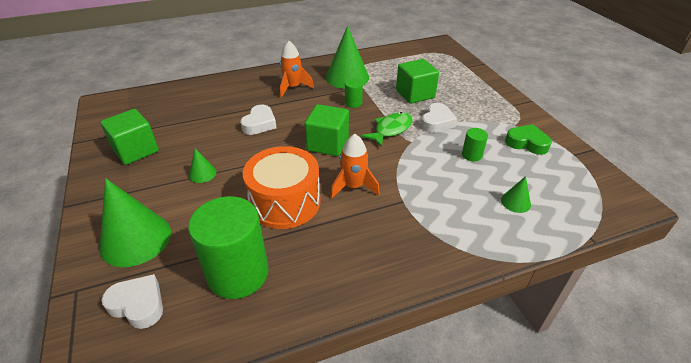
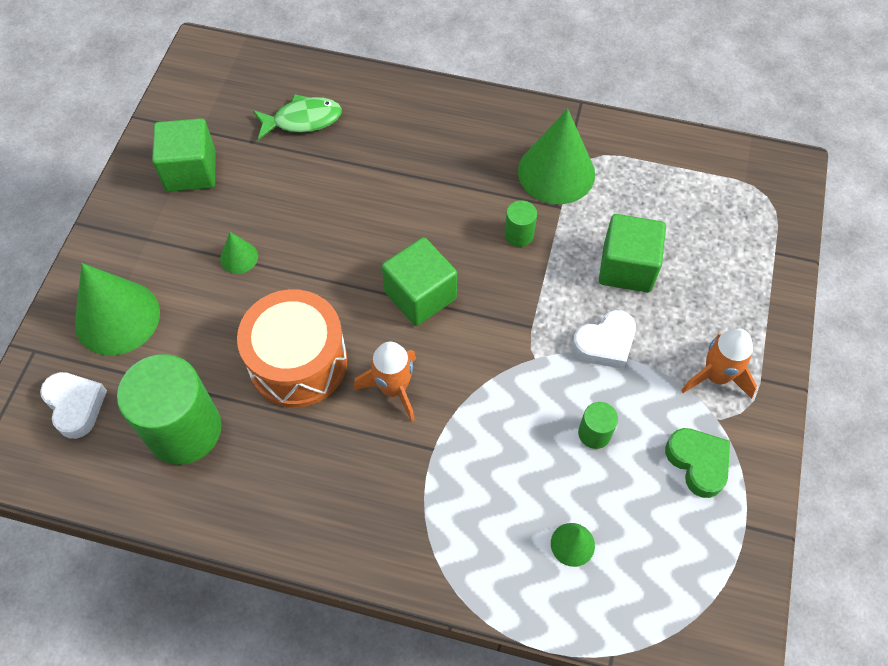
camera: 35 degrees right, 20 degrees up
(259, 124) = (362, 205): white heart -> none
(293, 87) = (459, 153): orange rocket -> orange rocket (716, 376)
(391, 130) = (526, 319): green fish -> green fish (302, 120)

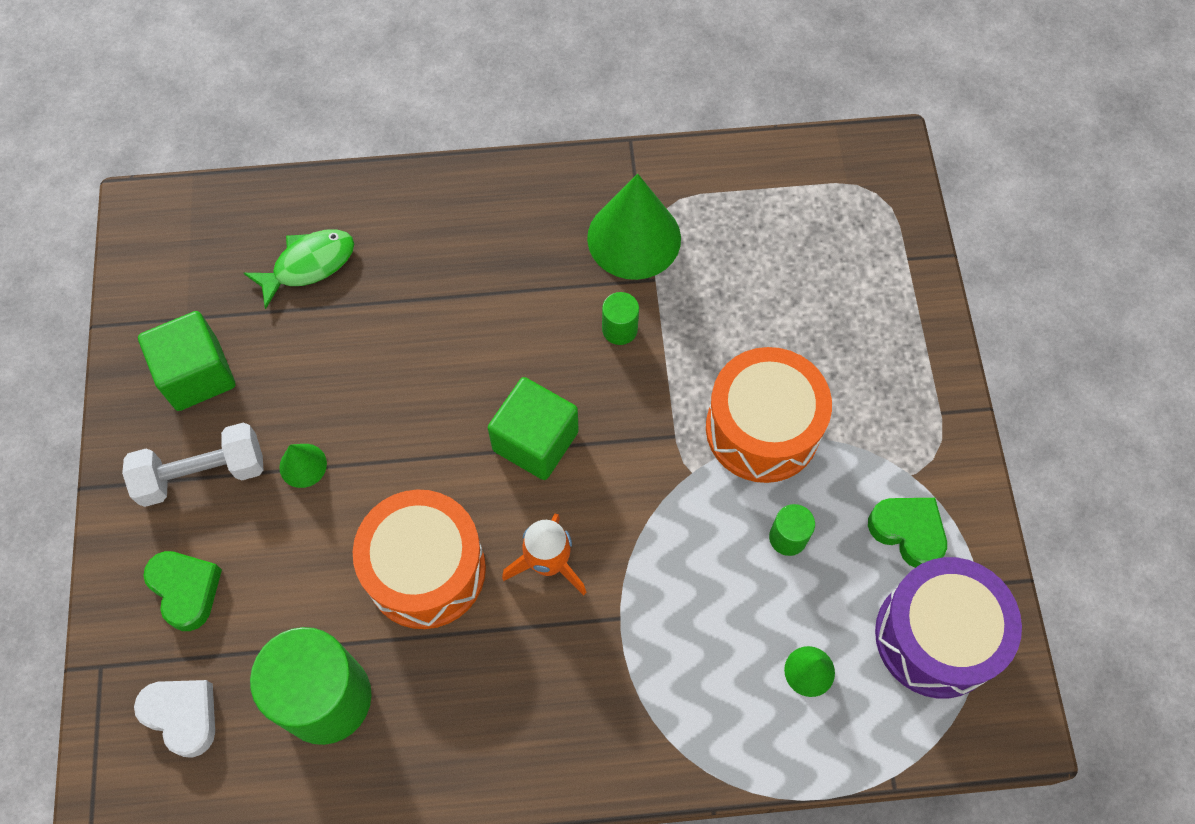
camera: 20 degrees left, 5 degrees up
(117, 317) = (186, 590): green cone -> green heart
(164, 240) = (202, 474): none -> white dumbbell
(605, 343) = (762, 428): white heart -> orange drum
(627, 267) = (754, 330): green cube -> none
(691, 554) = (936, 636): none -> purple drum
(716, 376) = (893, 426): orange rocket -> none

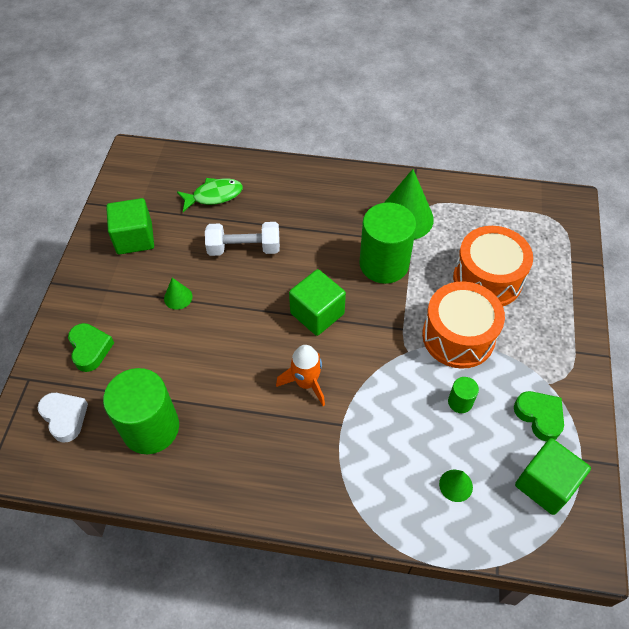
camera: 15 degrees right, 10 degrees down
(202, 474) = (120, 290): white dumbbell -> white dumbbell (244, 248)
(426, 570) = (231, 370): orange drum -> orange drum (487, 279)
(619, 329) = (384, 264): green cylinder -> green cylinder, size x2.27
(936, 636) = (545, 484): purple drum -> green cube

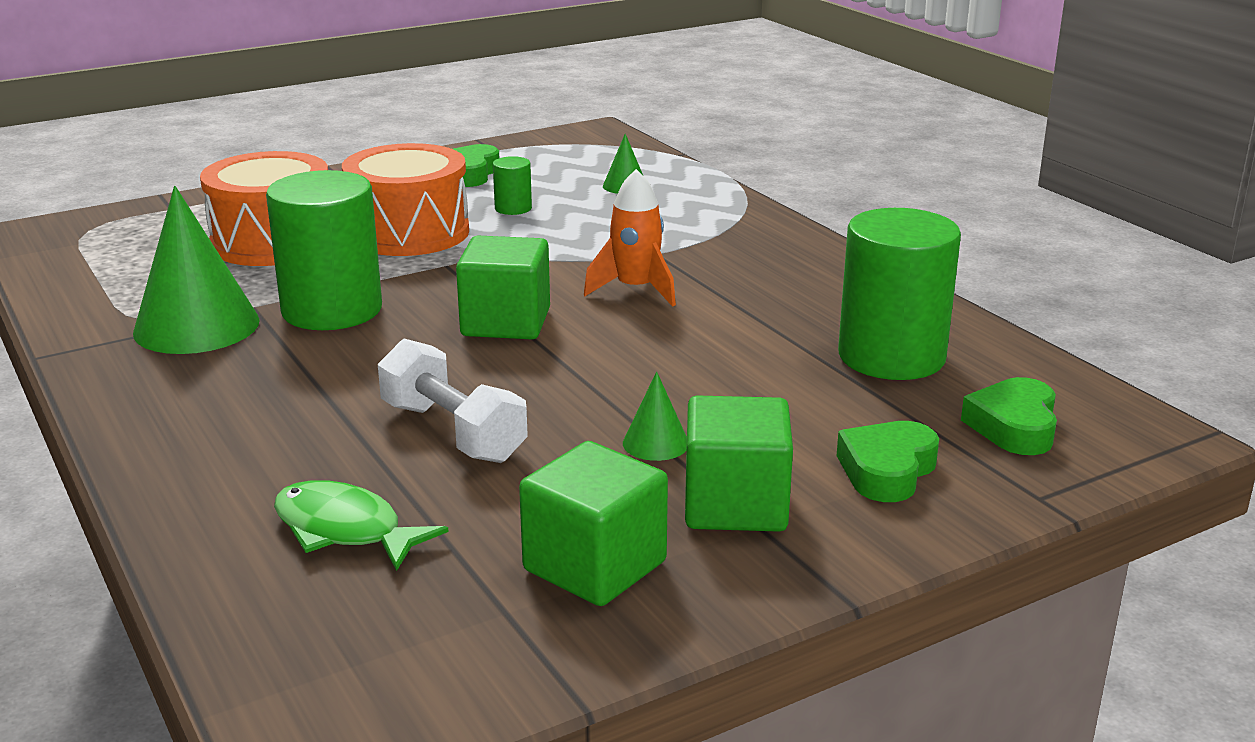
camera: 130 degrees left, 30 degrees down
(65, 417) = (1014, 426): white heart -> green heart
(545, 484) = (552, 156): green cube -> green cube (735, 505)

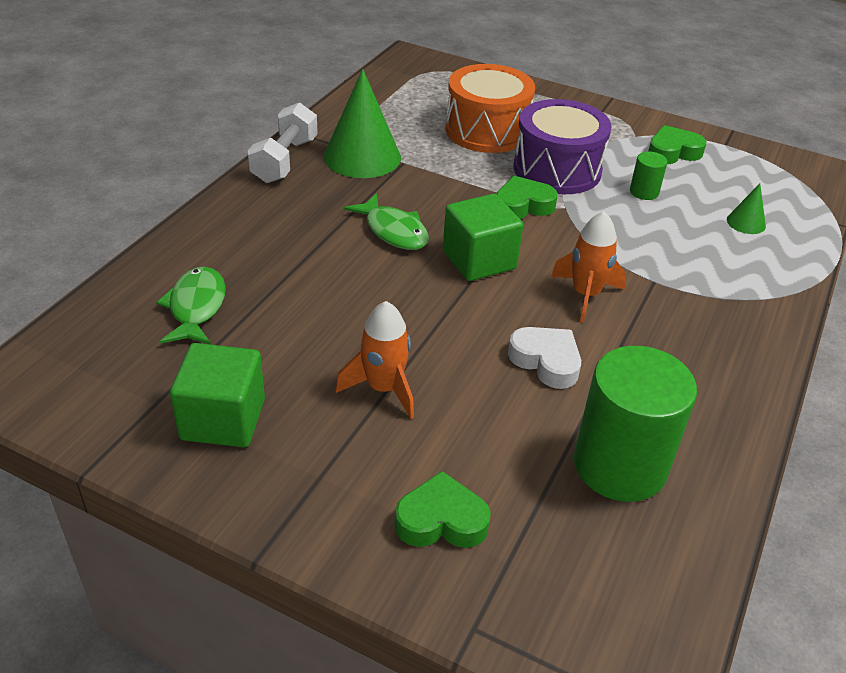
camera: 55 degrees right, 15 degrees up
(332, 310) = (426, 190): green cylinder -> none
(381, 353) = (393, 231): none -> green fish
(409, 232) = (557, 169): orange drum -> purple drum
(453, 432) = (327, 299): white dumbbell -> white dumbbell (285, 160)
(655, 443) = (383, 388): green cone -> orange rocket
(712, 342) = (546, 361): none -> white heart
(735, 505) = (335, 456): green cube -> none
(1014, 426) = (574, 578): green heart -> green heart (523, 205)

